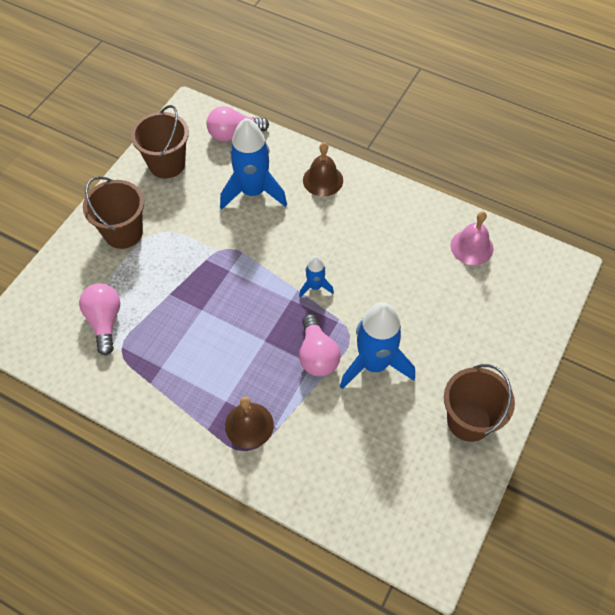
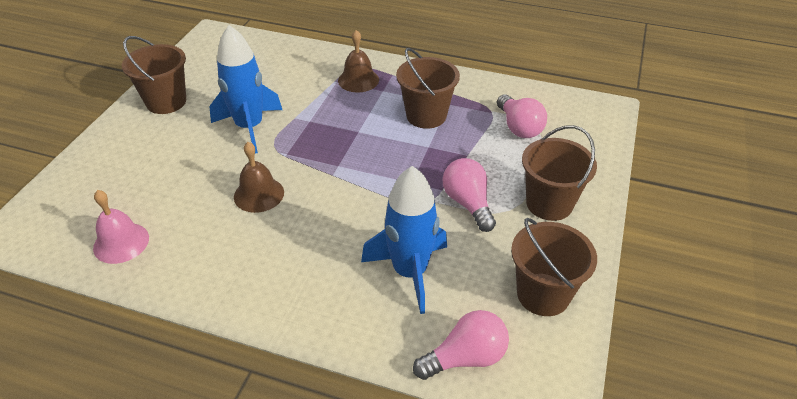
camera: 170 degrees right, 15 degrees down
(190, 353) = (426, 116): none -> brown bucket
(315, 286) = (313, 180): blue rocket -> none
(317, 355) = (305, 127): pink light bulb -> pink light bulb (468, 203)
(323, 180) = (316, 302): brown bell -> brown bell (259, 194)

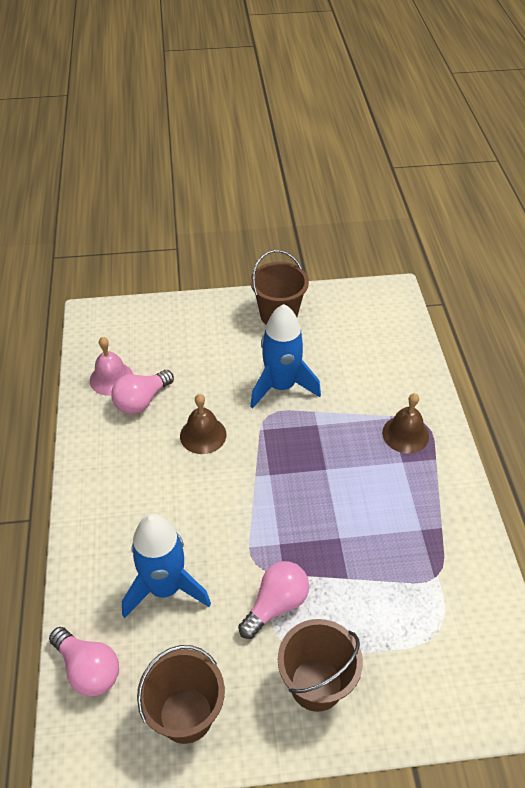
camera: 65 degrees right, 5 degrees up
(426, 116) = (387, 517): brown bucket -> none
(519, 127) = (425, 614): pink light bulb -> pink light bulb (142, 401)

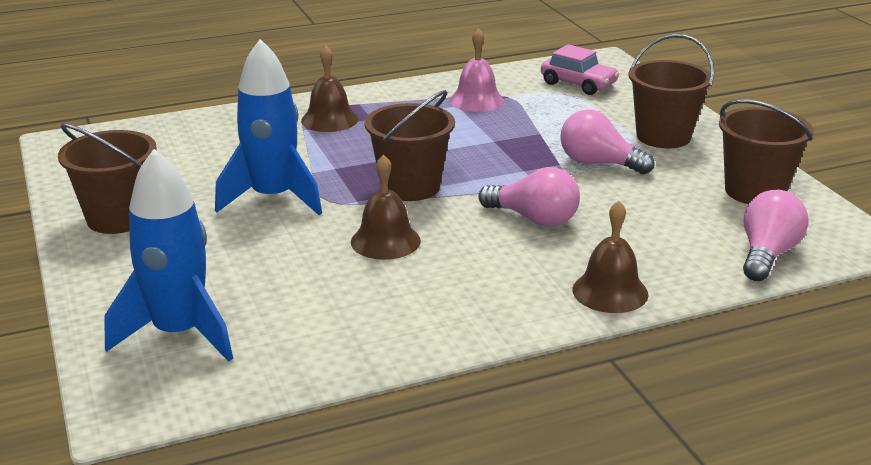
camera: 105 degrees left, 20 degrees down
(90, 541) = (610, 291): none -> brown bell
(111, 378) = (297, 344): pink bell -> pink bell (476, 100)
(142, 401) = (338, 303): pink light bulb -> pink light bulb (534, 219)
(165, 588) = (631, 227): blue rocket -> blue rocket (180, 333)
(274, 463) = (410, 187): none -> brown bucket
(459, 653) = (578, 84): none -> pink car

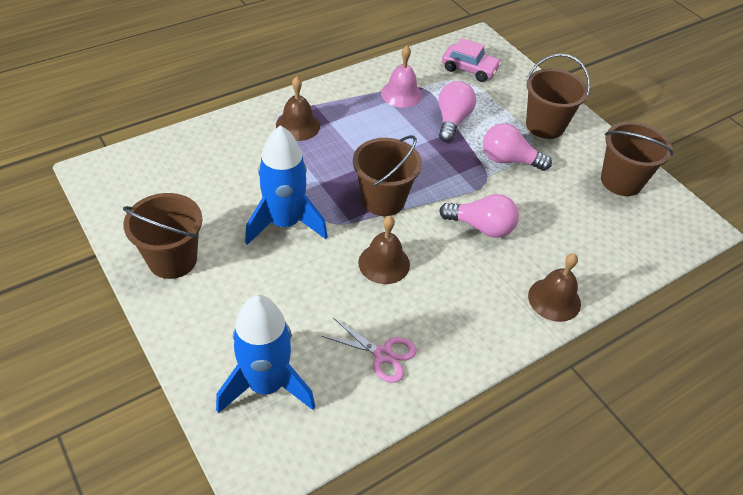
camera: 15 degrees left, 20 degrees up
(345, 321) = (383, 354): none -> pink scissors
(767, 254) = (645, 247): pink light bulb -> pink light bulb (452, 120)

